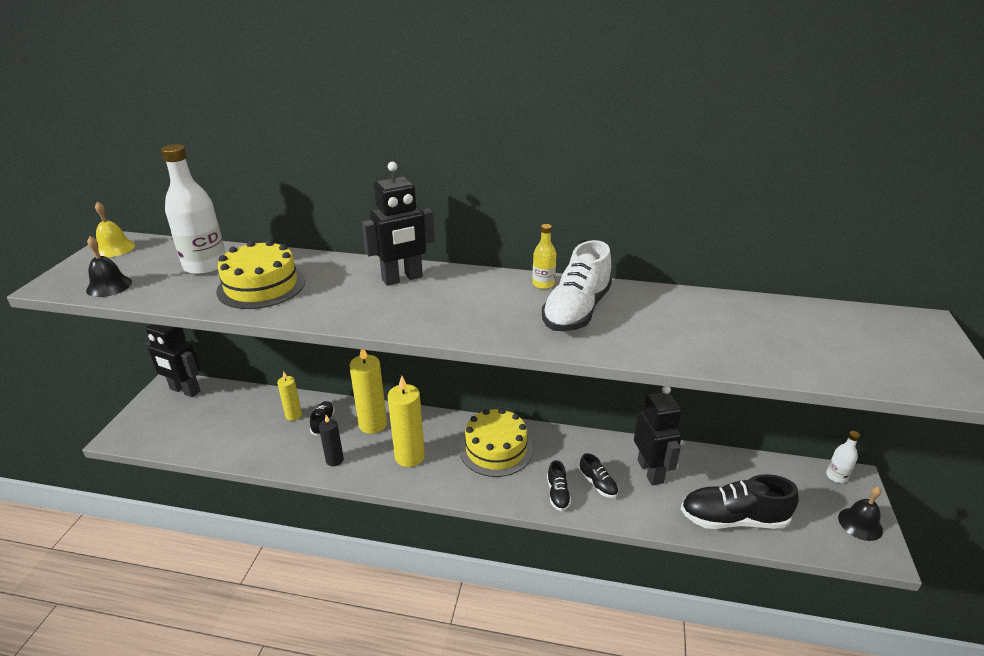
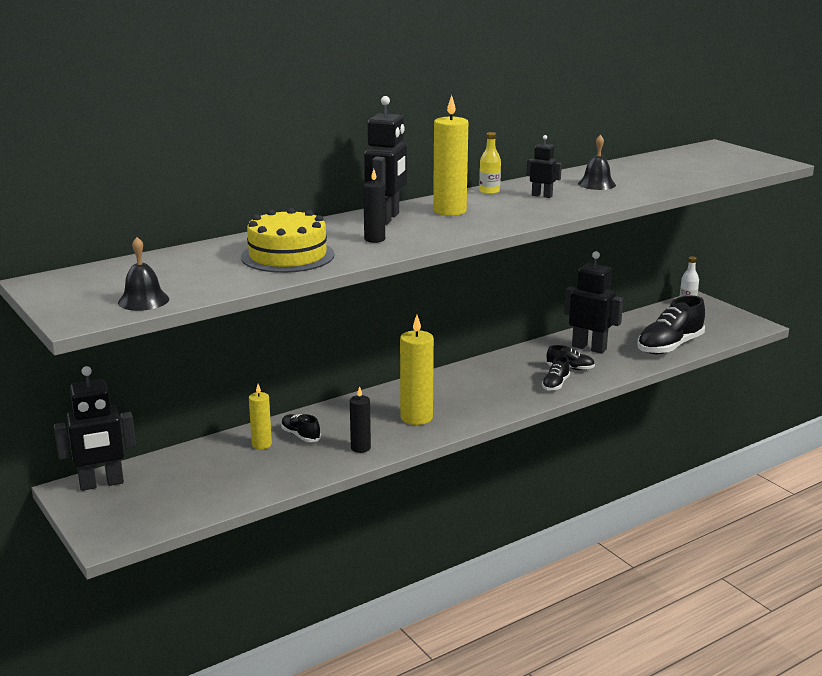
camera: 45 degrees left, 10 degrees down
(114, 248) = (56, 285): yellow bell -> none
(205, 266) = (197, 264): white bottle -> none
(344, 298) = (374, 239): none -> black candle
(373, 424) = (346, 416): yellow candle -> yellow candle (449, 211)
(496, 449) = (471, 384): yellow cake -> none
(558, 494) = (555, 384): black shoe -> black shoe turned 75 degrees clockwise
(576, 311) = (542, 196): white shoe -> black robot
(860, 524) = (729, 318): black bell -> black bell (596, 184)

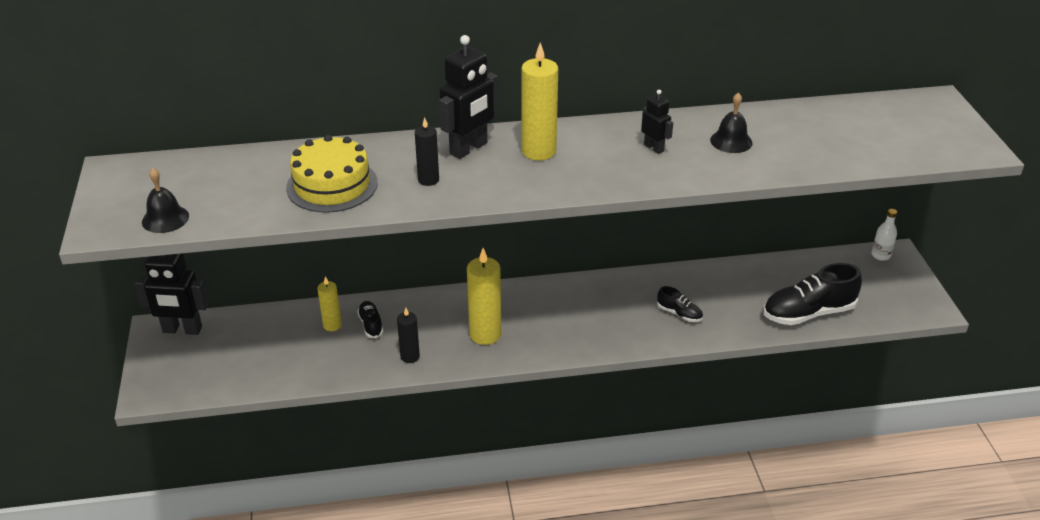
camera: 25 degrees right, 15 degrees up
(489, 191) = (607, 127): yellow bottle -> none
(555, 384) = (647, 331): black shoe -> none
(589, 348) = (721, 291): black robot -> none

